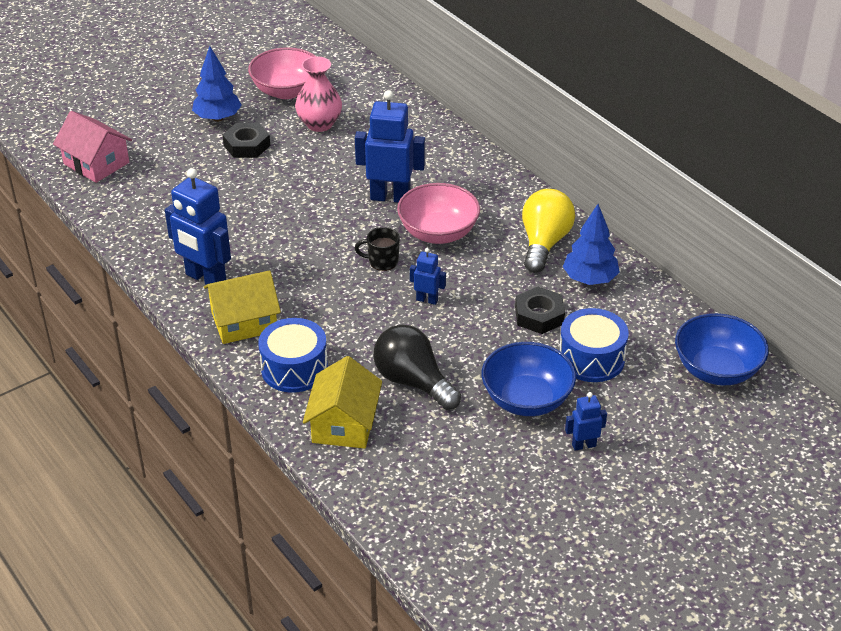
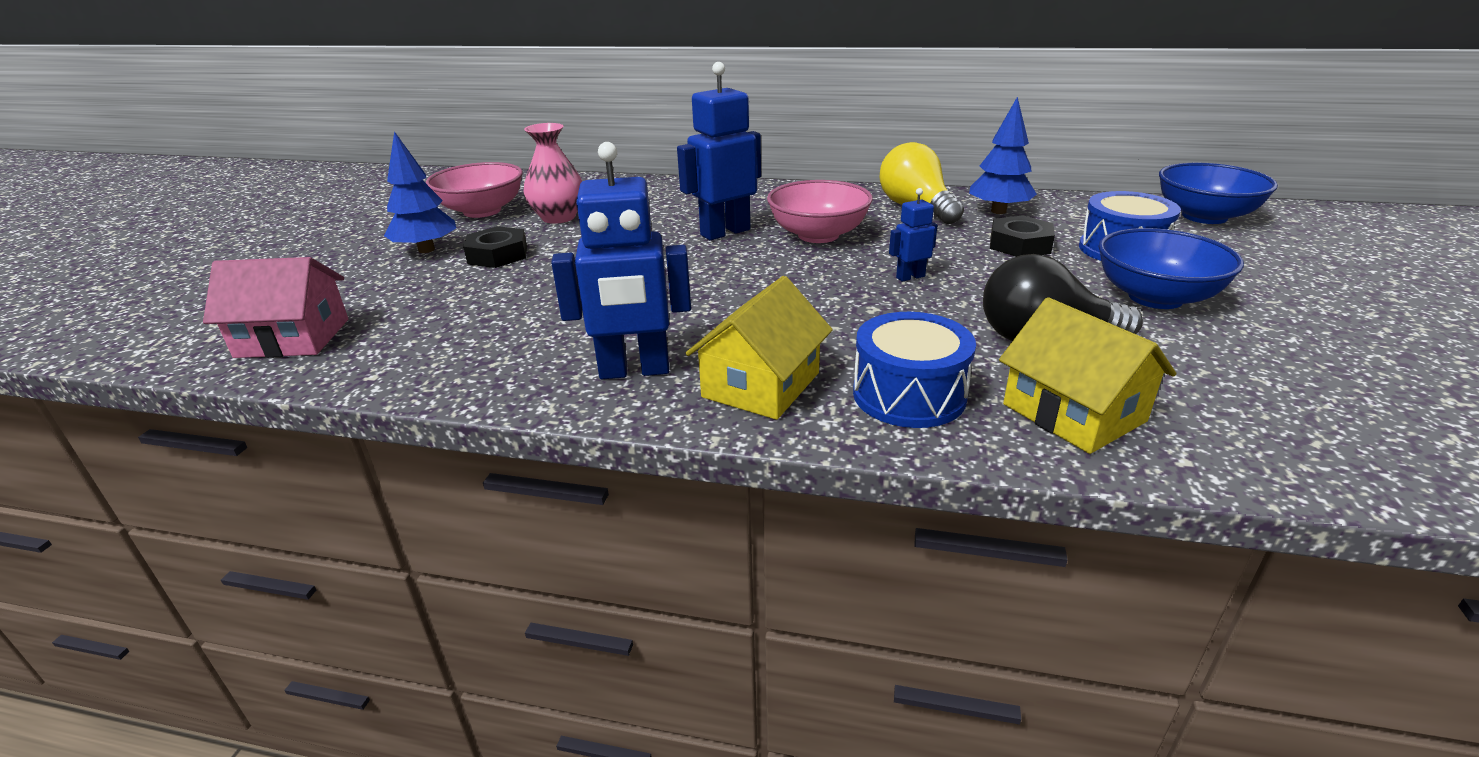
camera: 40 degrees left, 10 degrees down
(382, 261) = (809, 271): black mug -> none
(583, 445) = (1273, 302): blue robot -> none

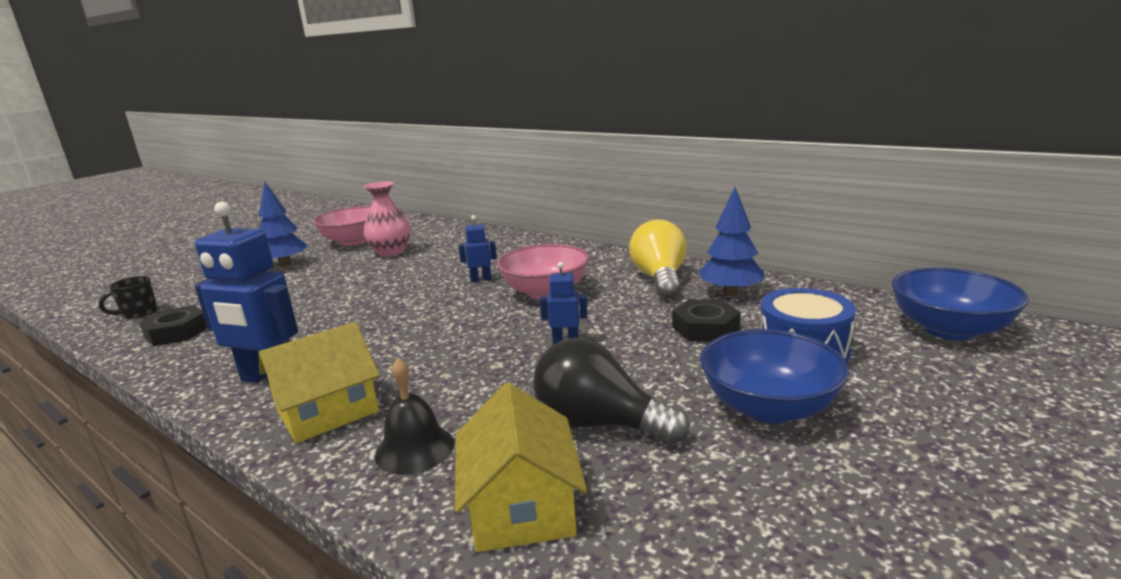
camera: 25 degrees right, 10 degrees down
(293, 338) = (138, 313): pink house -> black mug
(498, 255) = (317, 274): black nut -> black nut (177, 332)
(725, 232) = (481, 279): blue robot -> blue robot, size x0.49
(909, 395) = (414, 449): blue drum -> black bell

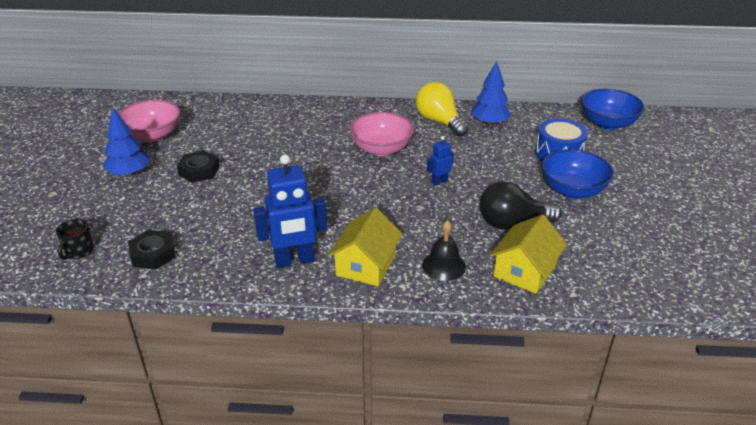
camera: 35 degrees left, 15 degrees up
(391, 252) = (208, 140): pink vase -> none
(481, 279) = (322, 149): blue robot -> none
(521, 506) = (524, 270): yellow house -> yellow house turned 75 degrees clockwise
(705, 328) = (501, 152): black nut -> black nut (199, 171)

